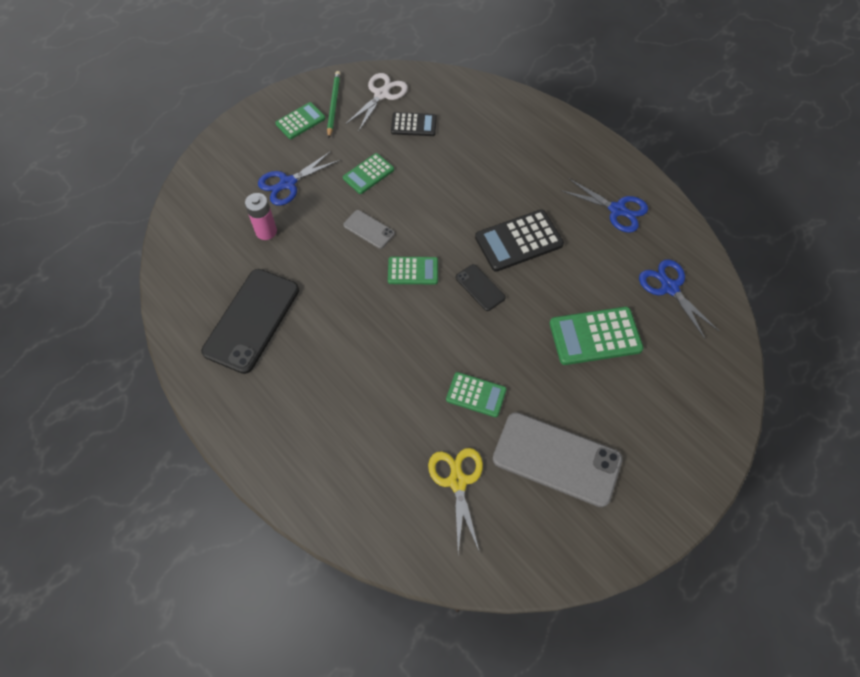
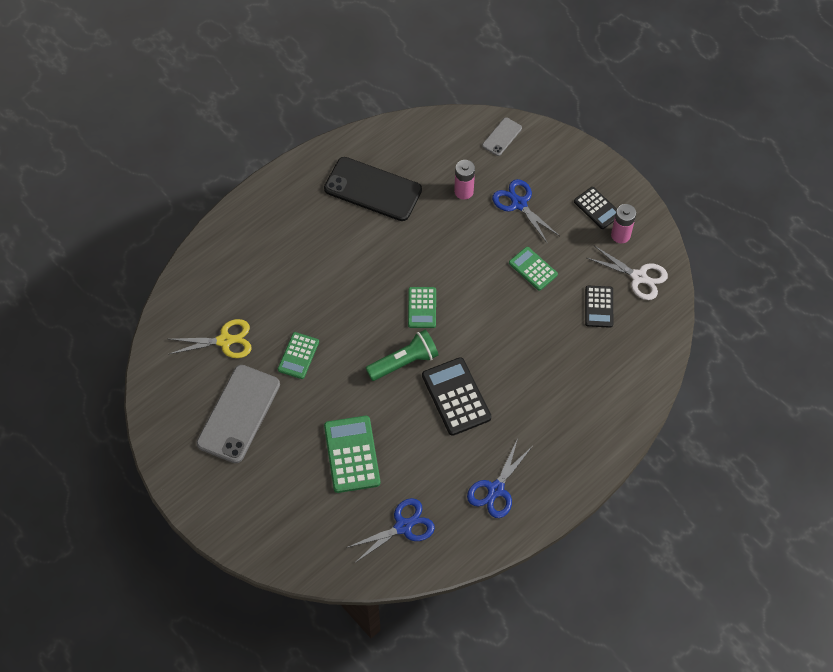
camera: 90 degrees right, 0 degrees up
(300, 121) = (597, 208): green calculator -> black calculator
(333, 105) = (620, 235): green pencil -> pink battery
(369, 229) = (467, 271): grey phone -> grey phone (502, 137)
(480, 287) = (404, 362): black phone -> green flashlight

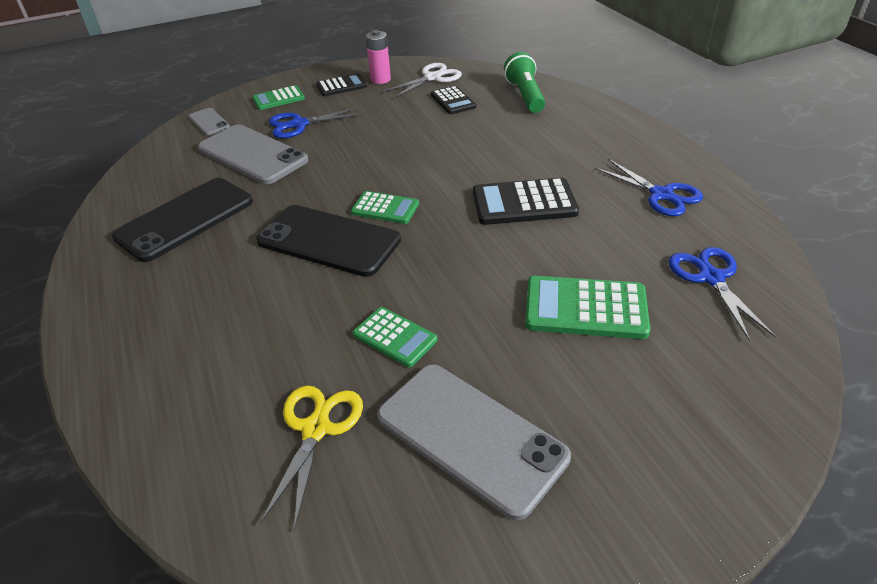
camera: 70 degrees left, 20 degrees down
(375, 286) = (329, 240): none -> black phone
(404, 362) = (456, 235): green flashlight -> green flashlight (525, 96)
(463, 191) = (252, 155): pink battery -> grey phone
(533, 269) = (384, 128): green calculator -> green calculator (278, 99)
(599, 307) = (453, 101): black calculator -> black calculator turned 45 degrees clockwise

